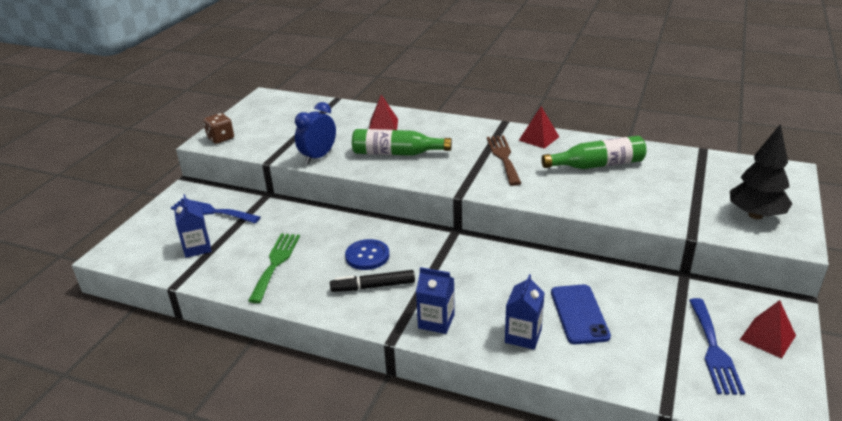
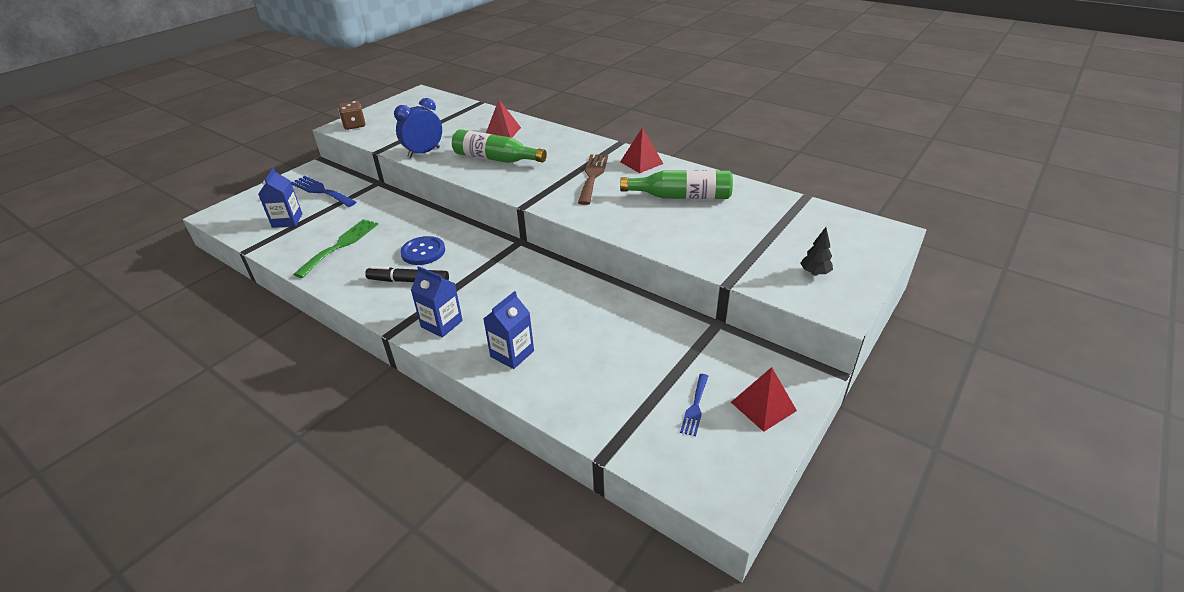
camera: 15 degrees right, 5 degrees up
(579, 314) = (581, 343): blue phone -> none
(713, 350) = (695, 407): blue fork -> blue fork, size x0.56
(755, 215) = (815, 273): black tree -> black tree, size x0.48

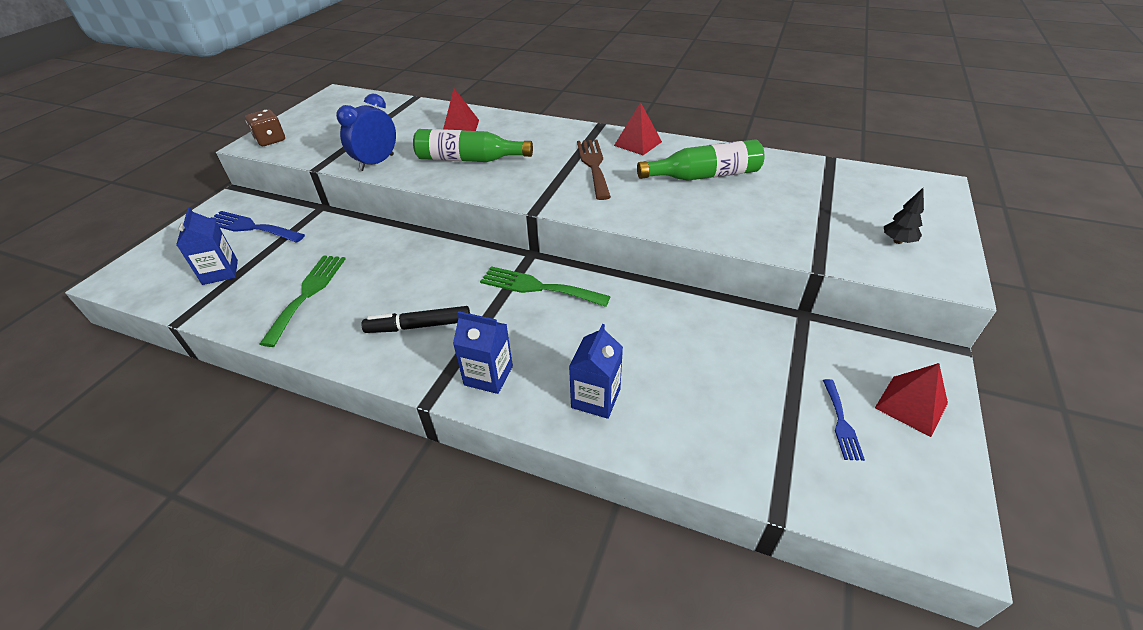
camera: 15 degrees left, 5 degrees up
(423, 252) = (420, 285): blue button -> none
(511, 267) = (538, 287): none -> green fork

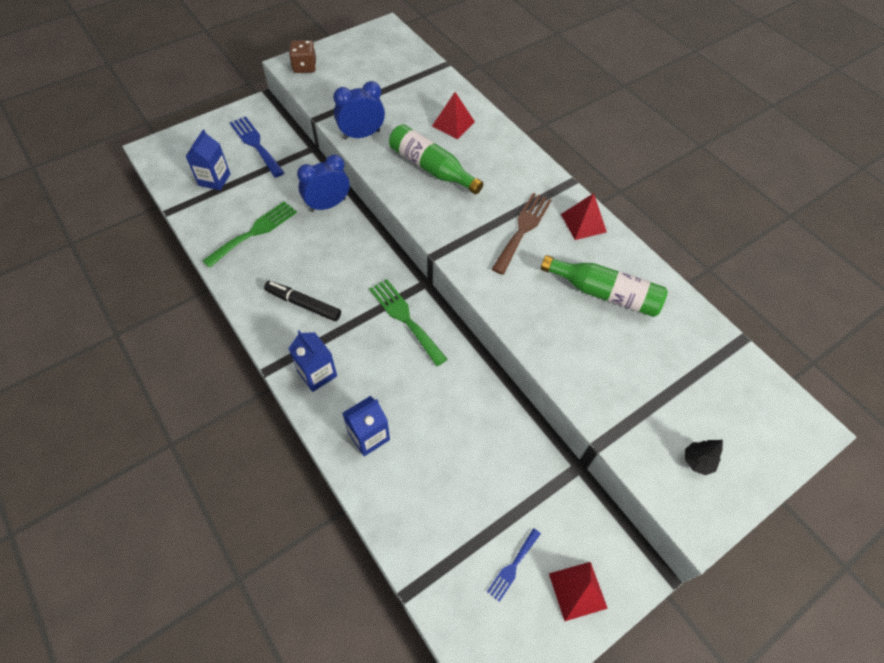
camera: 30 degrees right, 15 degrees up
(376, 240) = (328, 205): none -> blue clock

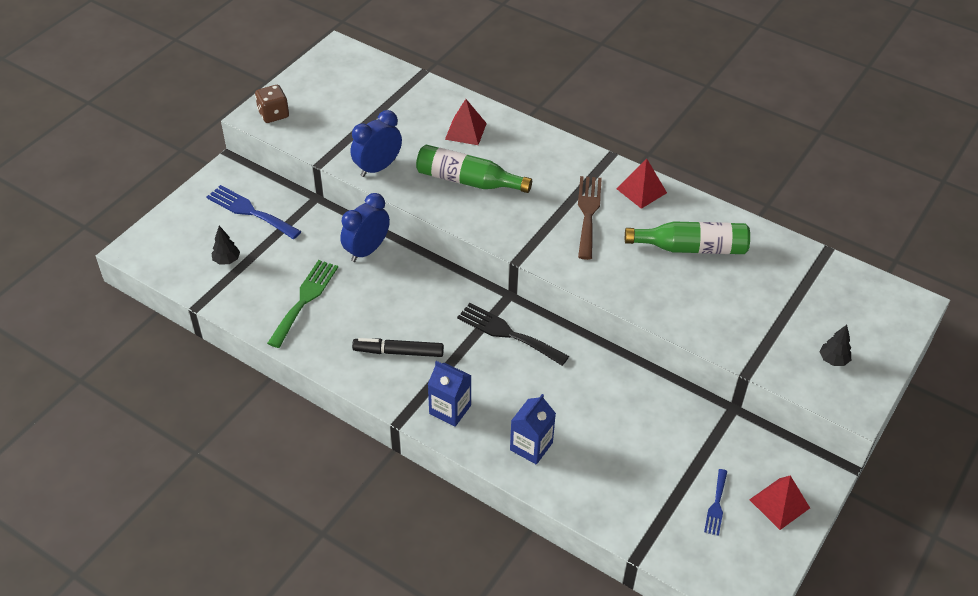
camera: 20 degrees left, 10 degrees down
(214, 179) = (227, 260): blue carton -> black tree
(405, 318) = (507, 333): green fork -> black fork

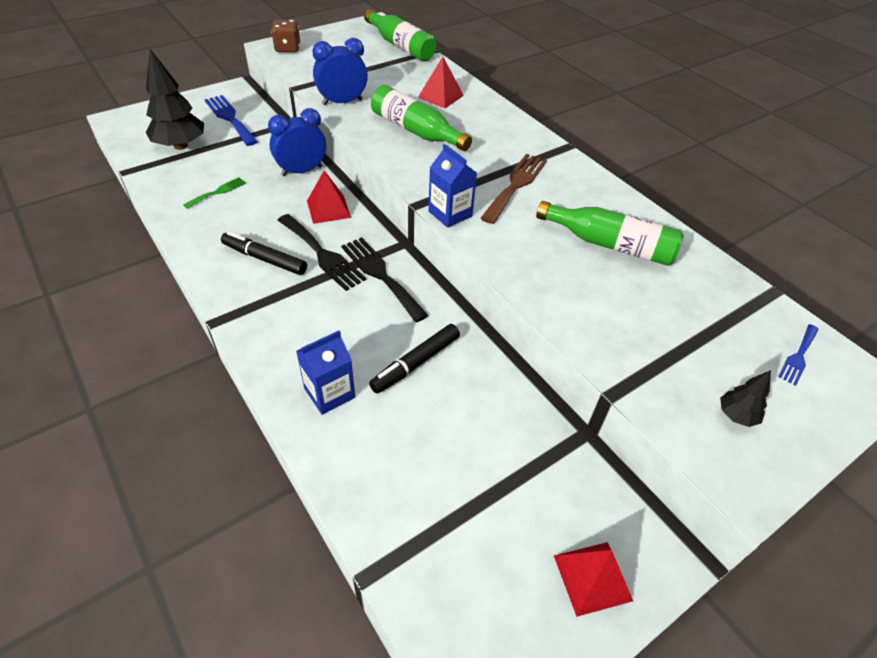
camera: 20 degrees right, 0 degrees up
(227, 260) = (180, 146): black tree -> black tree, size x2.08
(305, 299) = (218, 192): green fork -> green fork, size x0.56
(386, 76) = (401, 46): none -> green bottle
(445, 330) = (322, 254): none -> black fork
(450, 409) = (273, 327): blue carton -> blue carton (450, 213)
(582, 399) = (416, 363): none -> black marker
(641, 190) = (582, 181): red pyramid -> red pyramid (328, 209)
(716, 505) = (506, 546): blue fork -> blue fork (798, 356)

